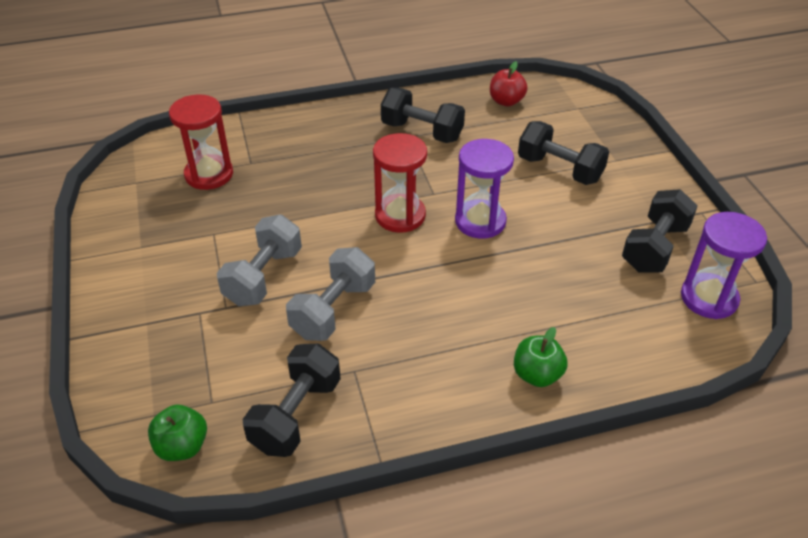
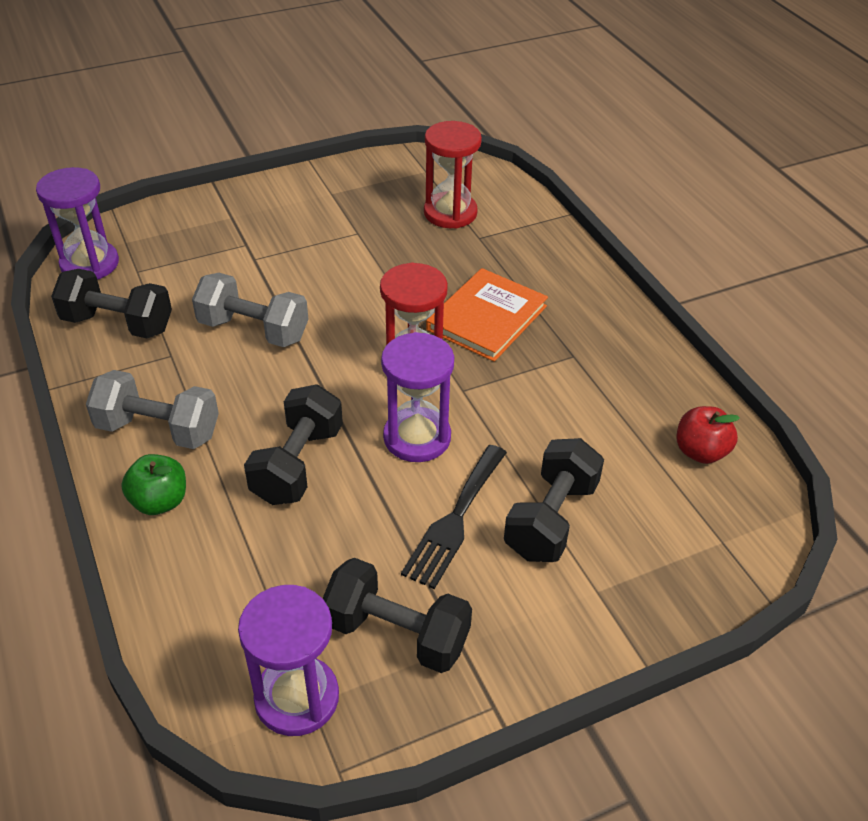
camera: 80 degrees right, 0 degrees up
(182, 446) = (89, 264): green apple -> purple hourglass
(263, 277) = (298, 275): grey dumbbell -> grey dumbbell (158, 430)
(355, 171) = (487, 318): none -> orange book
(422, 131) = (589, 368): black dumbbell -> black dumbbell (297, 464)
(559, 211) = (455, 520): none -> black fork

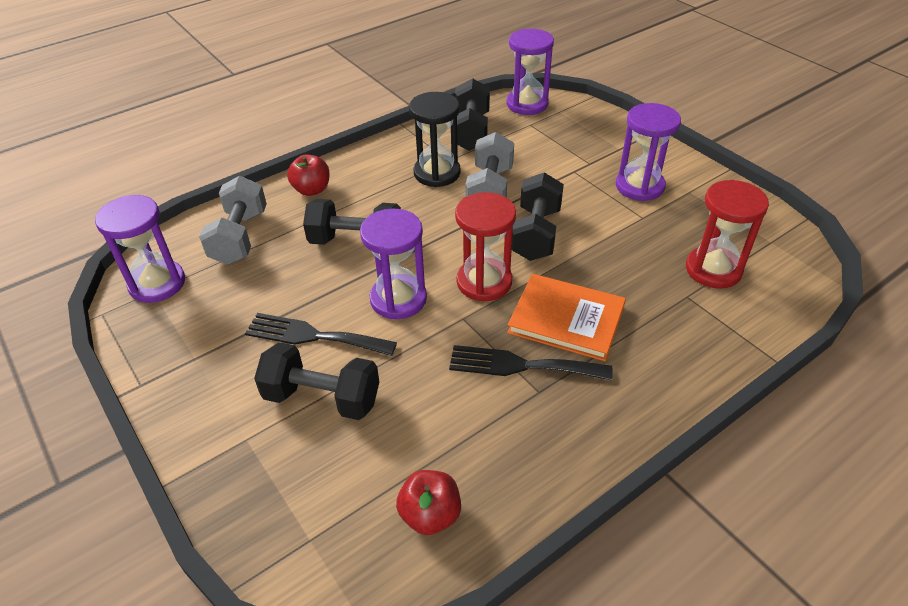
camera: 80 degrees right, 0 degrees up
(158, 430) = (375, 173): grey dumbbell -> grey dumbbell (240, 237)
(159, 501) = (312, 190): green apple -> red apple
(193, 370) = (437, 173): none -> black hourglass
(306, 221) = (639, 186): none -> purple hourglass
(397, 633) = (205, 321): black dumbbell -> black dumbbell (536, 234)
(539, 360) = (521, 365): none -> black fork

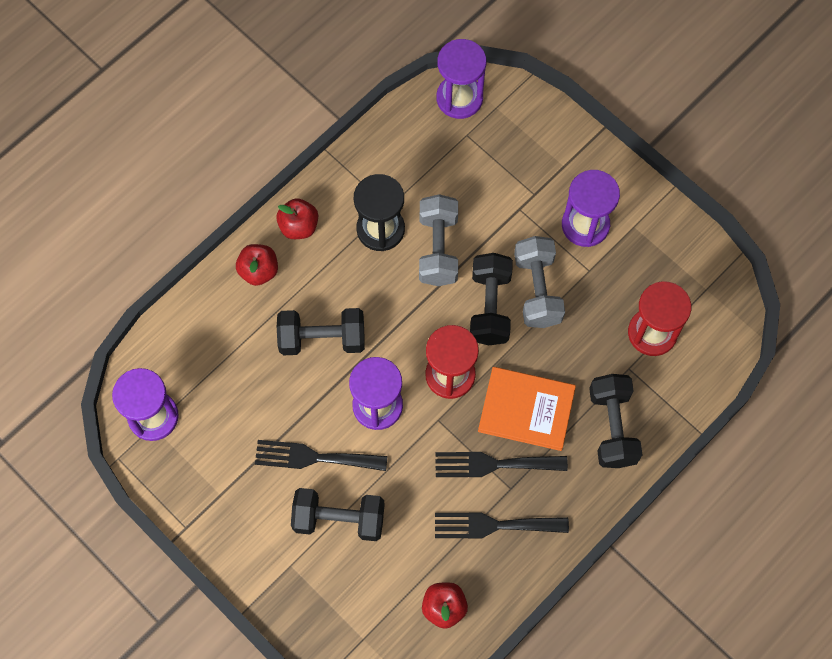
camera: 10 degrees left, 25 degrees up
(240, 237) = (209, 347): grey dumbbell -> grey dumbbell (537, 290)
(360, 165) = (299, 226): none -> red apple
(470, 131) = (404, 155): black dumbbell -> black dumbbell (612, 427)
(513, 427) = (494, 525): none -> black fork

